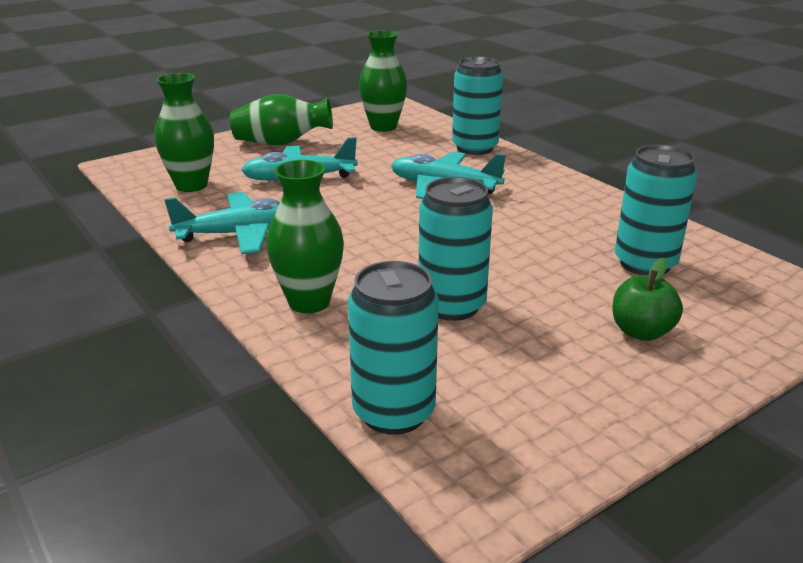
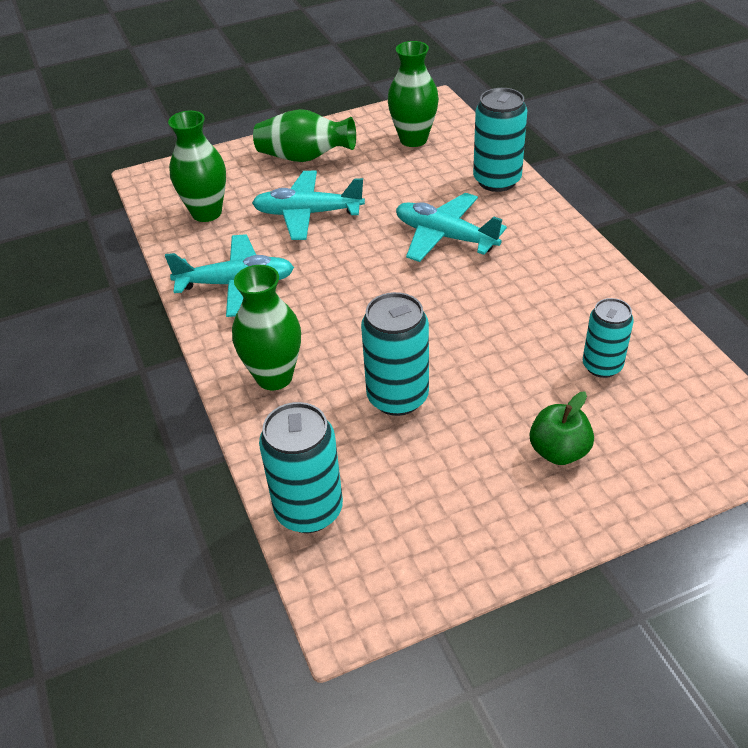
camera: 15 degrees right, 15 degrees up
(645, 264) = (602, 366): turquoise can -> turquoise can, size x0.66

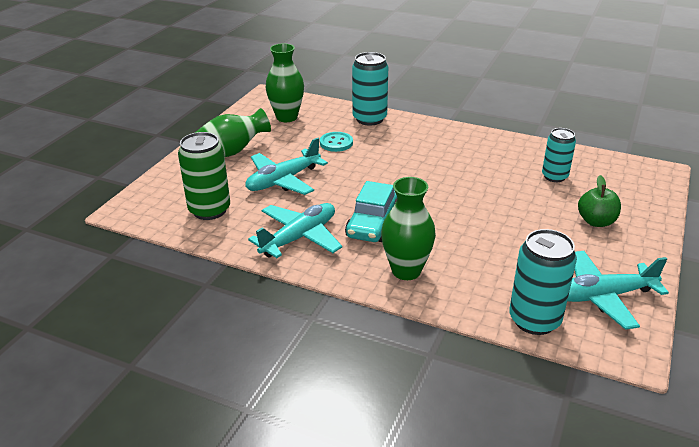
camera: 45 degrees left, 10 degrees down
(206, 213) = (209, 210): green vase -> green can
(318, 308) = (372, 224): none -> turquoise car
(397, 397) = (488, 242): turquoise can -> none
(418, 195) = (336, 143): none -> turquoise button
(445, 237) = (386, 156): turquoise plane -> turquoise plane (602, 296)

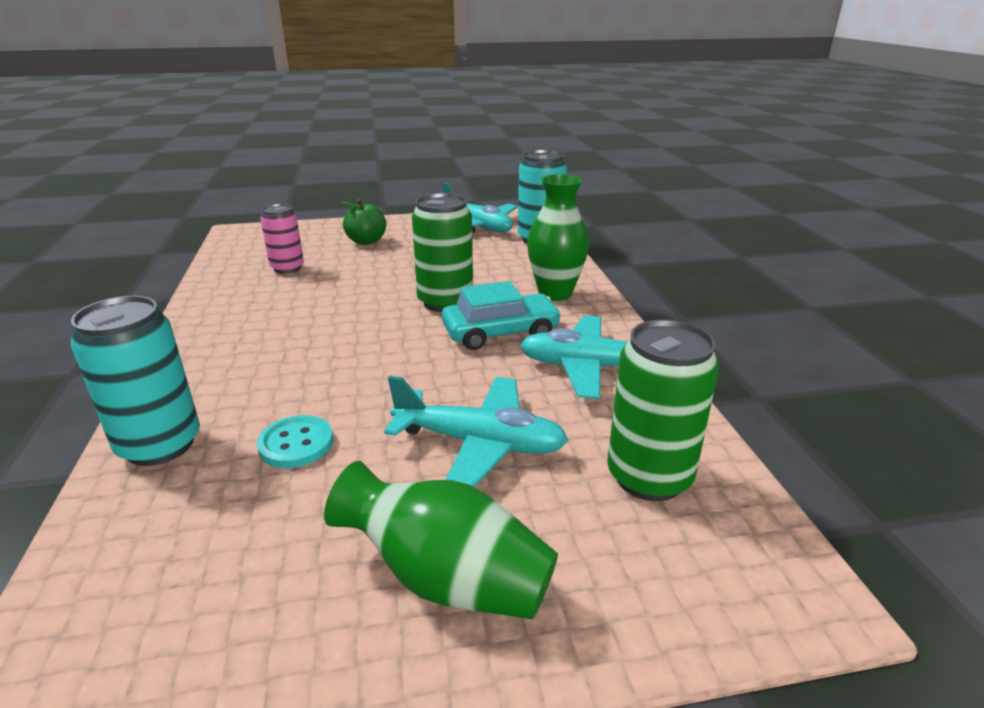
camera: 125 degrees left, 5 degrees down
(287, 117) = (193, 580): green vase -> none
(437, 219) = (445, 302): none -> green can
(554, 176) = (287, 268): turquoise can -> pink can

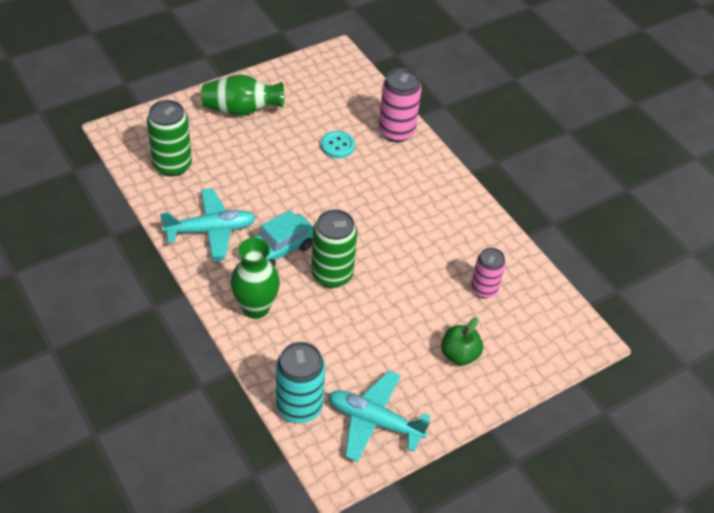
camera: 155 degrees right, 20 degrees up
(160, 445) = (396, 132): turquoise can -> pink can
(479, 443) = (254, 165): turquoise plane -> none

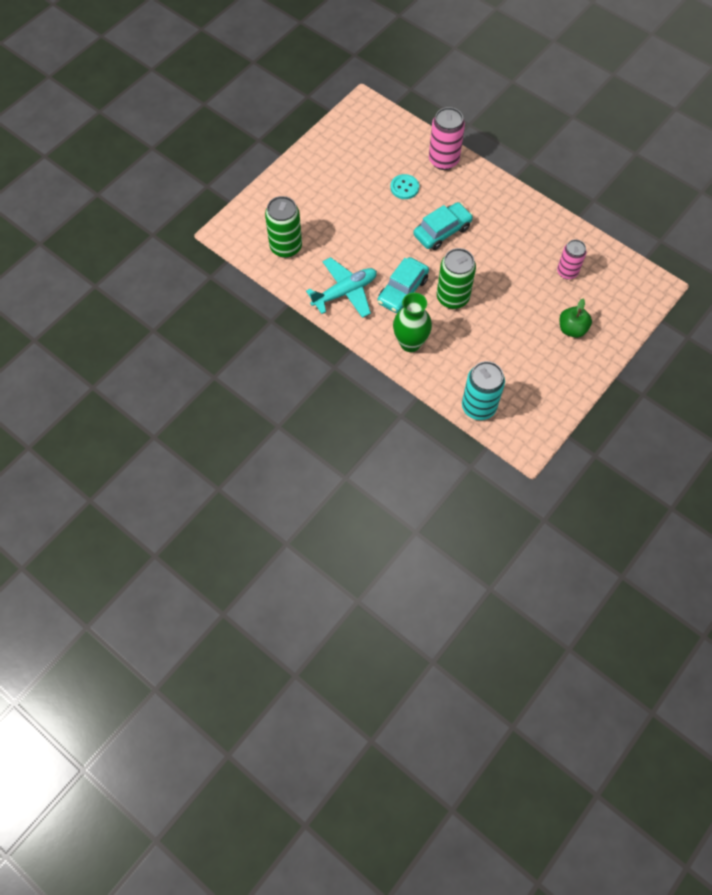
camera: 15 degrees left, 15 degrees up
(241, 110) = (314, 180): green vase -> none
(357, 202) = (442, 231): none -> turquoise car
(374, 421) = (535, 399): turquoise plane -> none

